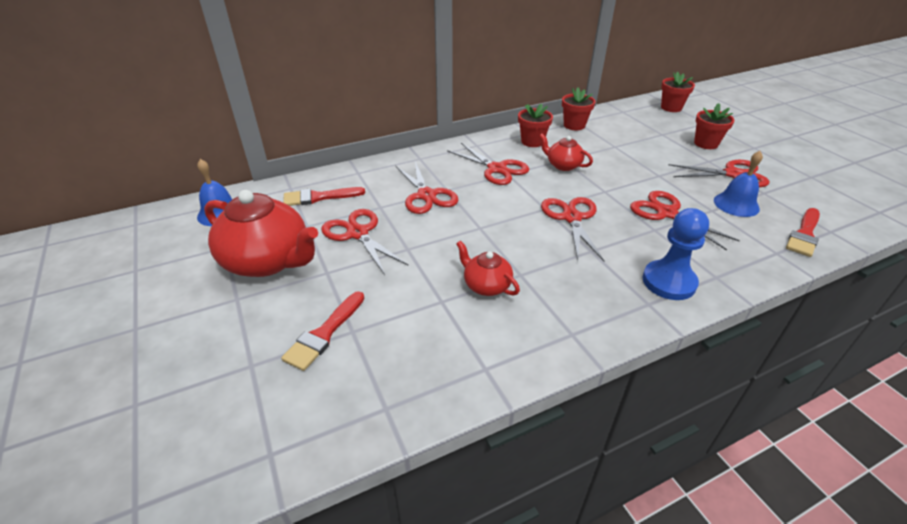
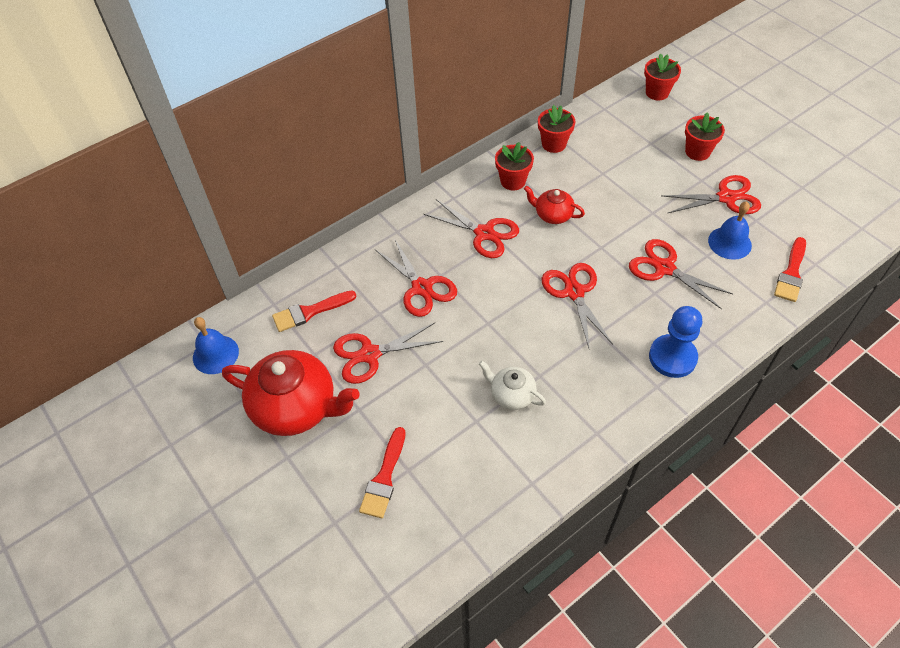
camera: 10 degrees left, 15 degrees up
(358, 233) = (370, 354): red scissors -> red scissors turned 60 degrees counterclockwise
(486, 285) = (511, 394): red teapot -> white teapot

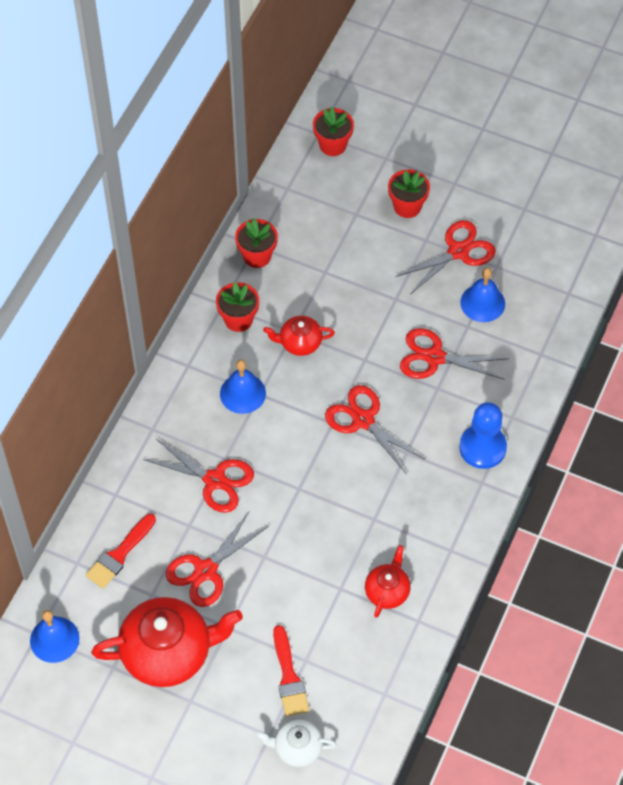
camera: 30 degrees left, 5 degrees up
(484, 233) = (242, 393): red scissors -> blue bell
(511, 394) = (359, 549): white teapot -> white teapot (297, 748)
(517, 443) = (387, 591): none -> red teapot
(791, 273) = (551, 313): red brush -> none

